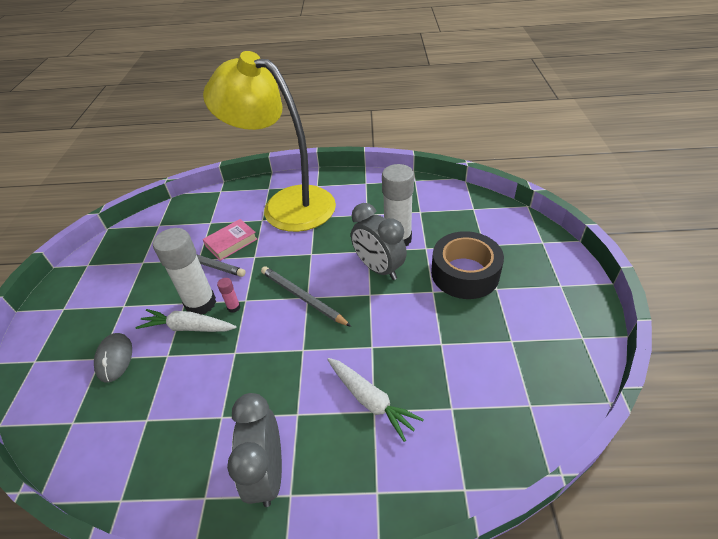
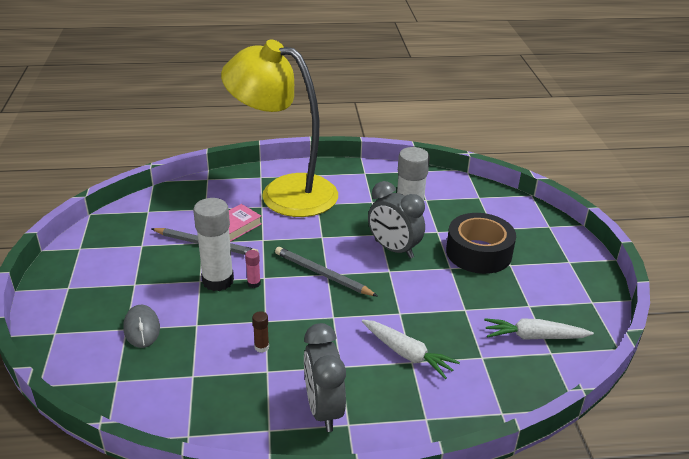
camera: 10 degrees left, 10 degrees down
(188, 327) = (211, 301): white carrot -> white carrot (534, 337)
(223, 386) = (261, 347): none -> brown glue stick

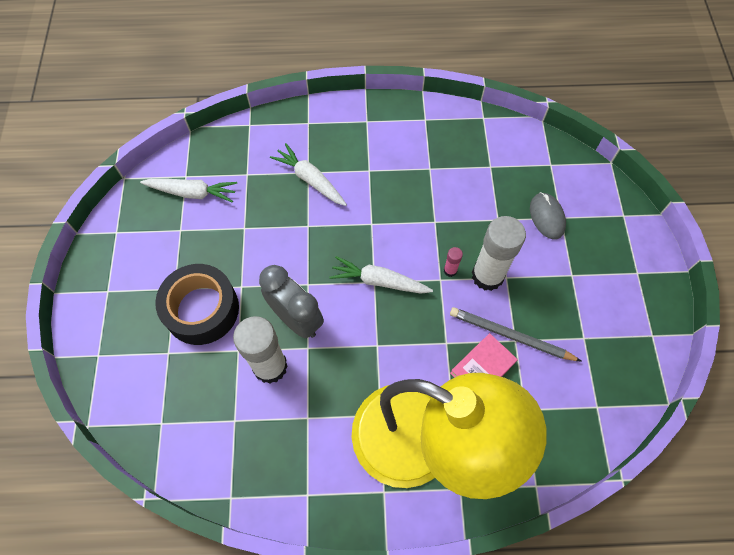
camera: 175 degrees left, 30 degrees up
(261, 347) = (436, 192): brown glue stick -> none
(322, 274) = (379, 281): grey pencil -> white carrot
(324, 409) = (384, 133): grey clock -> none

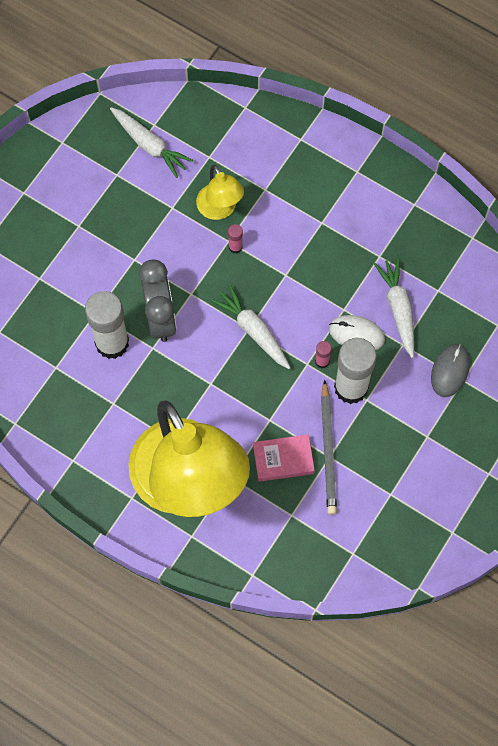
camera: 35 degrees right, 5 degrees up
(202, 309) = (89, 258): black tape -> none
(284, 207) = (220, 209): none -> yellow lamp
(310, 180) = (261, 198): white carrot -> white carrot (398, 309)
(317, 227) = (235, 247): none -> pink glue stick
(459, 233) = (356, 334): none -> white mouse
(510, 336) = (328, 450): grey pencil -> grey pencil turned 150 degrees counterclockwise

